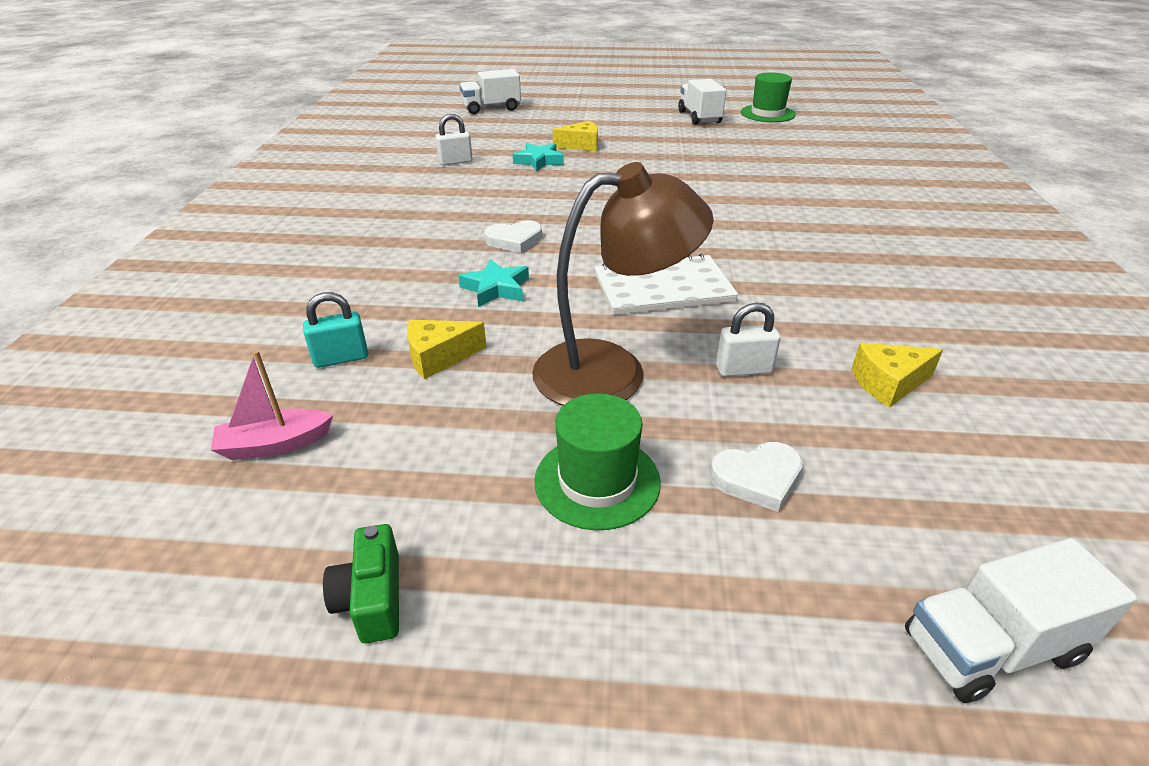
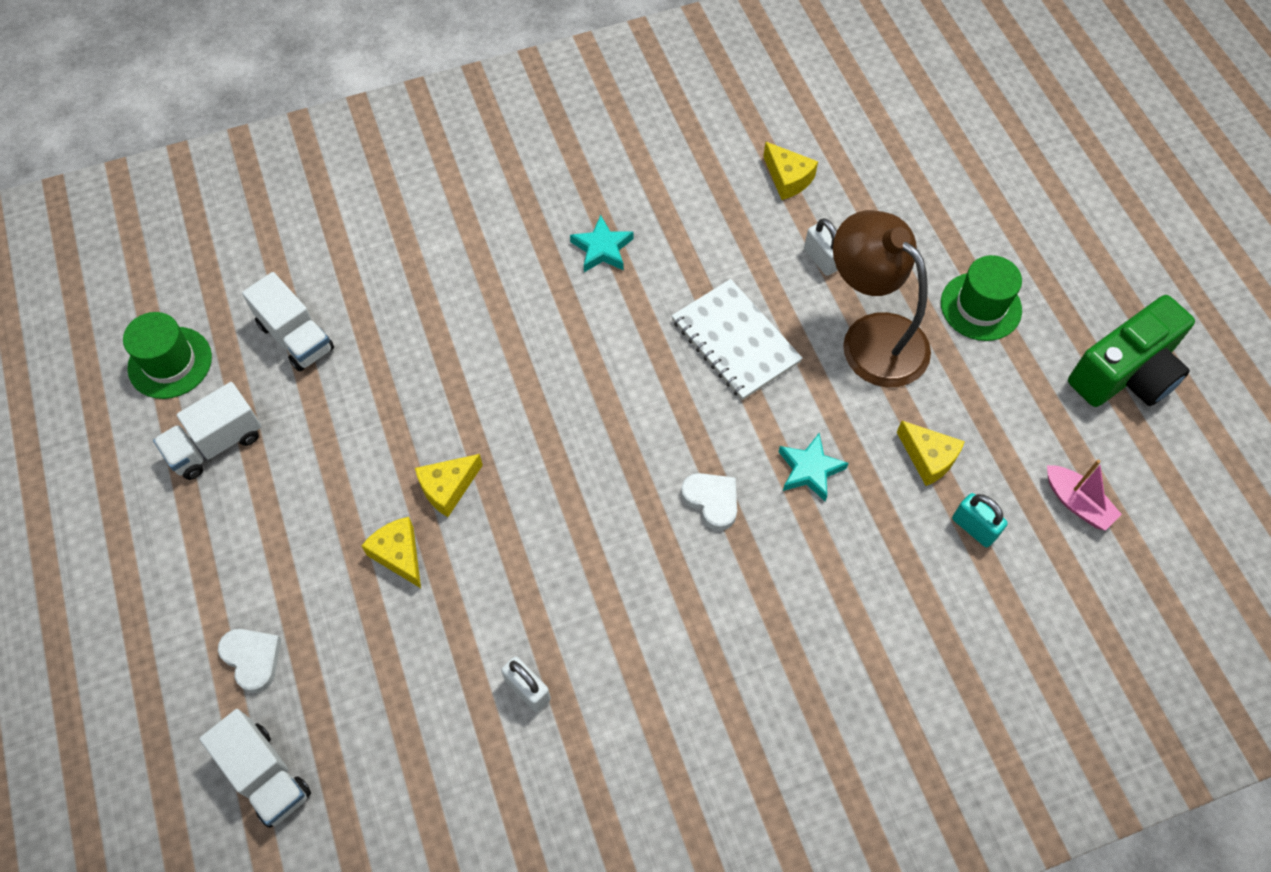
camera: 115 degrees left, 25 degrees up
(372, 599) = (1125, 373): green camera -> green camera, size x2.04
(539, 161) = (479, 582): turquoise star -> turquoise star (602, 249)
(615, 163) = (448, 488): none -> yellow cheese
(757, 478) = (925, 230): white heart -> white heart (252, 659)
(991, 647) = (973, 129): white truck -> white truck (296, 337)

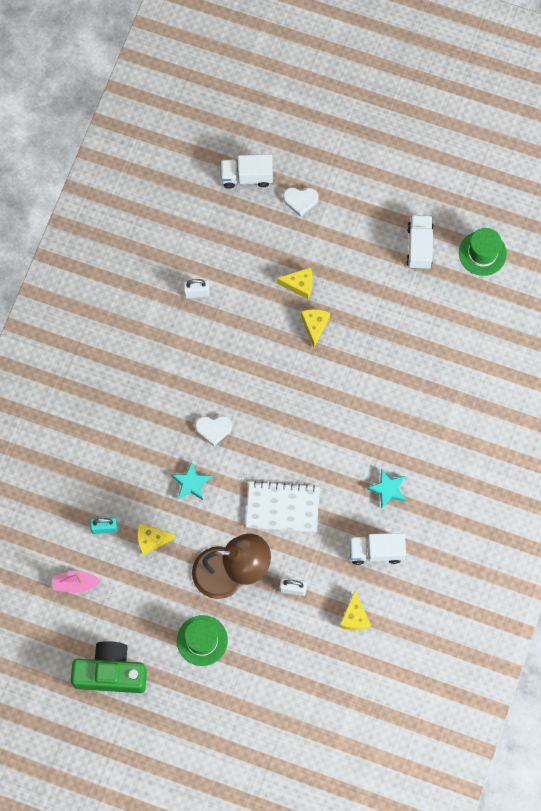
camera: 130 degrees right, 10 degrees up
(296, 337) = (452, 315): white truck -> white truck (376, 551)
(787, 178) = (354, 617): yellow cheese -> yellow cheese turned 90 degrees counterclockwise
(1125, 373) = (111, 672): green camera -> green camera turned 90 degrees clockwise

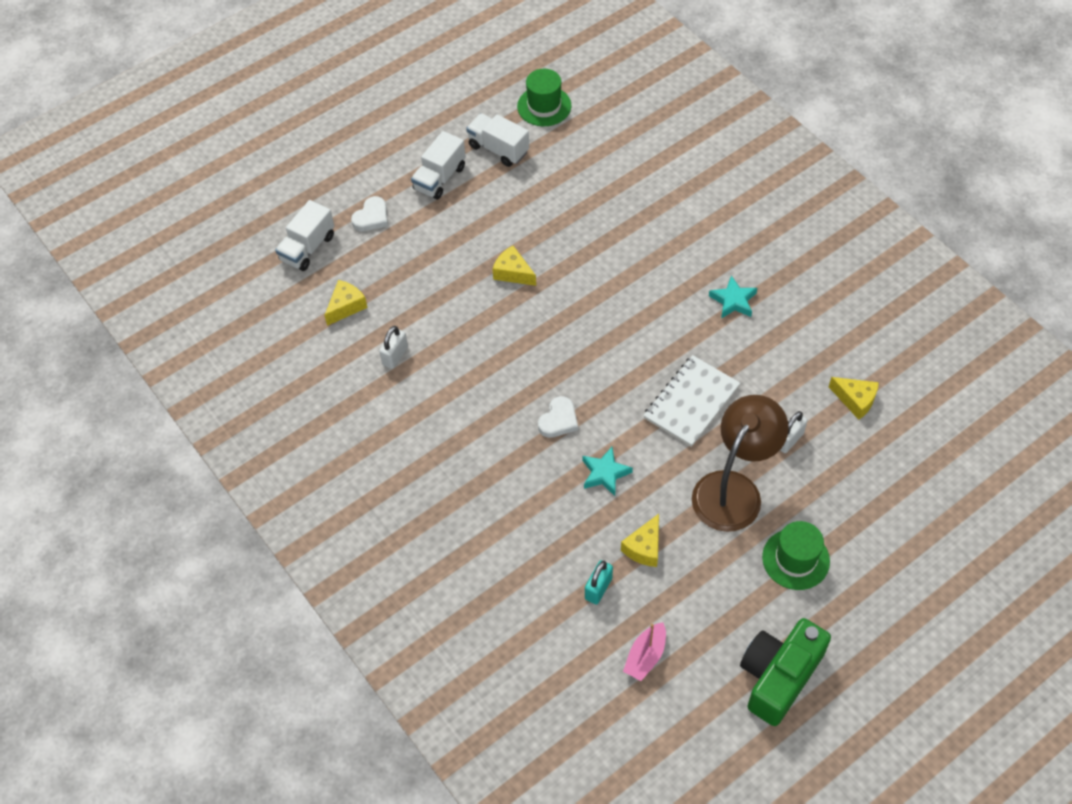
camera: 55 degrees left, 15 degrees down
(299, 285) = (459, 263): yellow cheese -> yellow cheese (346, 306)
(376, 551) = (794, 344): white truck -> white truck (440, 178)

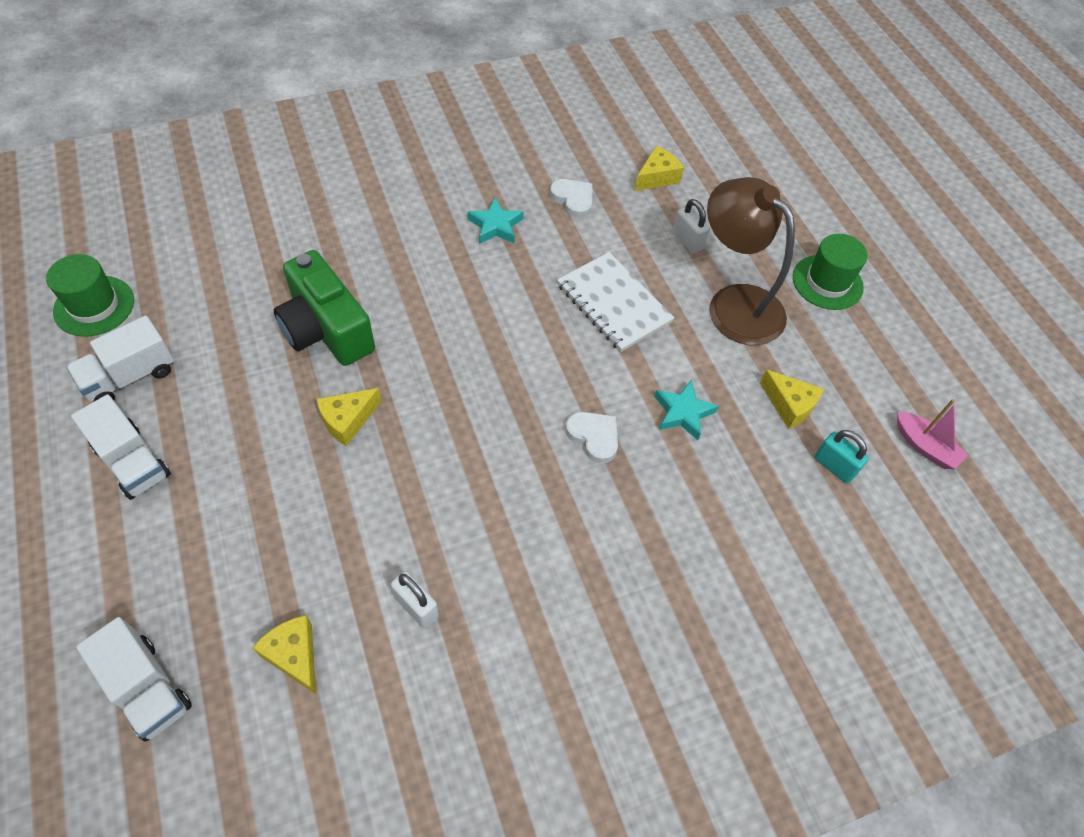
camera: 80 degrees left, 0 degrees up
(371, 217) = (145, 573): white heart -> white heart (573, 200)
(778, 676) = (957, 339): green camera -> green camera (326, 329)

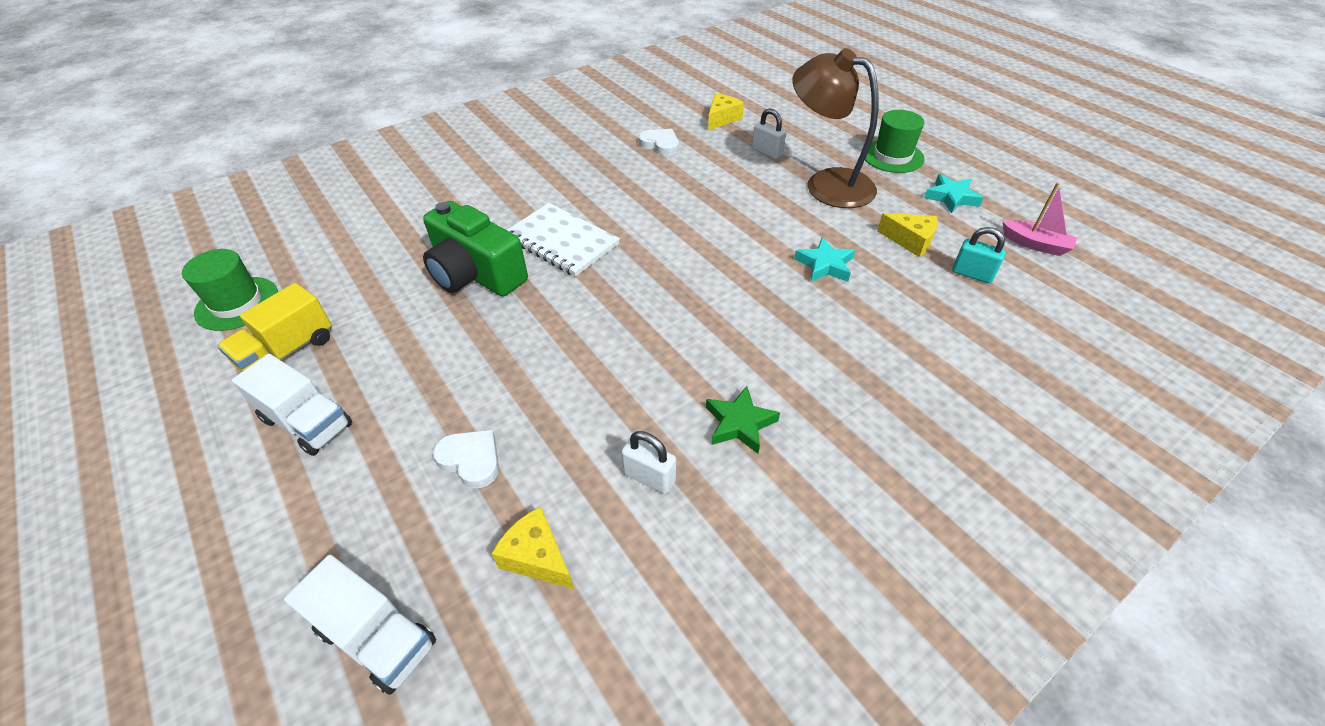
camera: 10 degrees left, 10 degrees down
(130, 377) = (288, 352): white truck -> yellow truck
(347, 420) = (521, 338): yellow cheese -> none
(496, 226) = (602, 173): turquoise star -> turquoise star (951, 197)
(519, 575) = (739, 423): none -> green star
(594, 437) = (756, 300): white heart -> white heart (471, 460)
(614, 303) = (727, 204): white notebook -> white notebook (562, 241)

